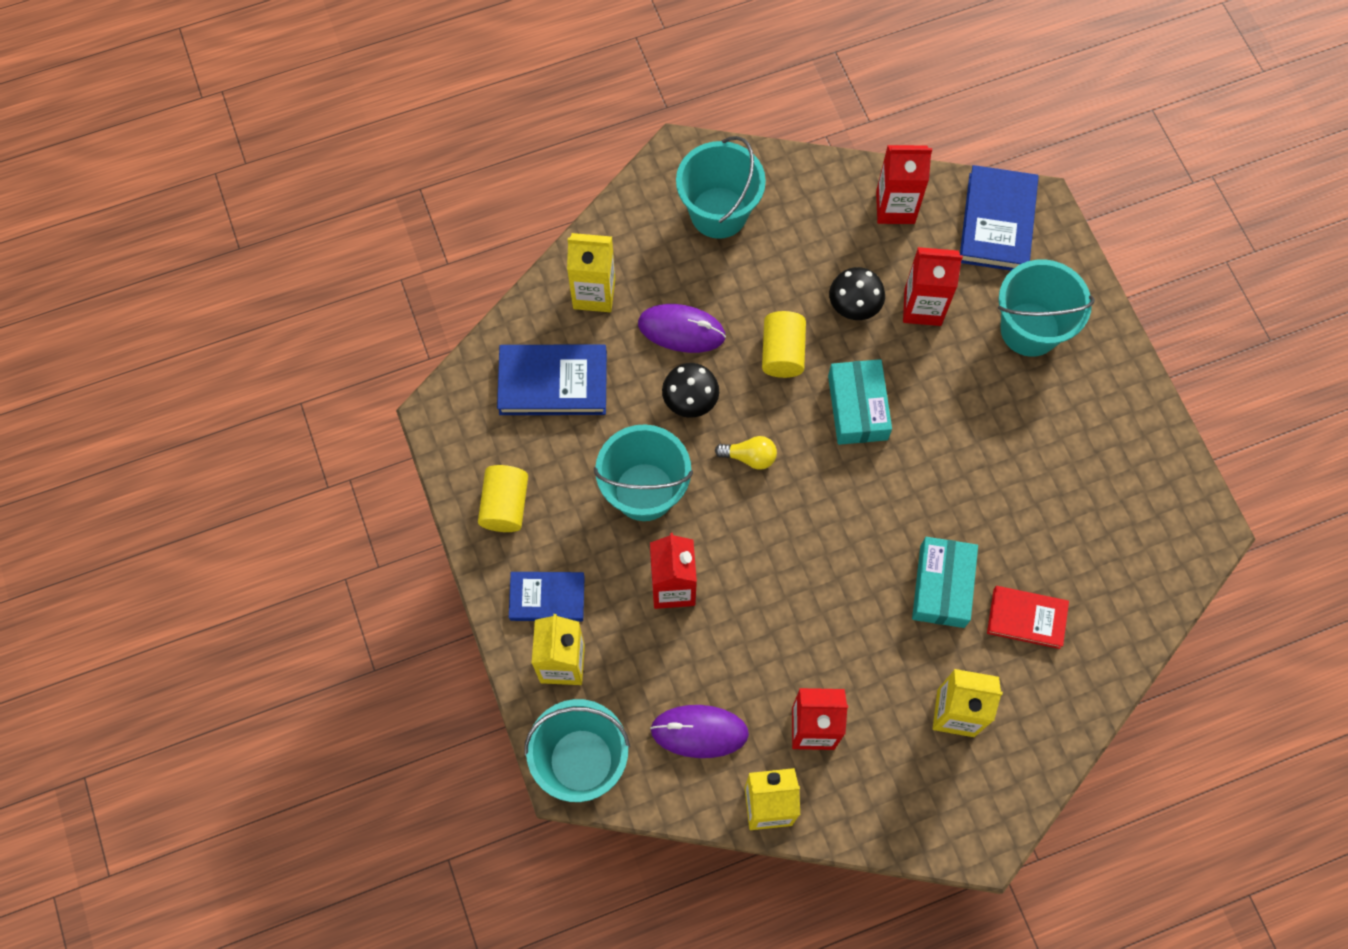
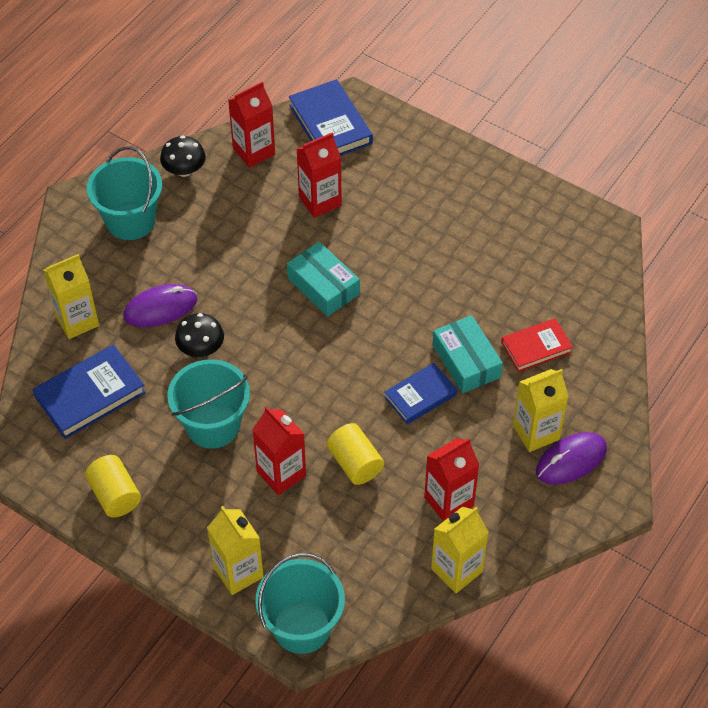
camera: 35 degrees left, 15 degrees down
(547, 598) = (194, 536): blue book -> blue book (420, 396)
(699, 732) = (372, 554): purple mouse -> purple mouse (571, 460)
(750, 457) = (272, 359): yellow light bulb -> none
(782, 353) = (244, 282): yellow cylinder -> yellow cylinder (355, 463)
(854, 305) = (272, 225): black mushroom -> black mushroom (184, 170)
(1030, 329) = (402, 175): turquoise bucket -> none

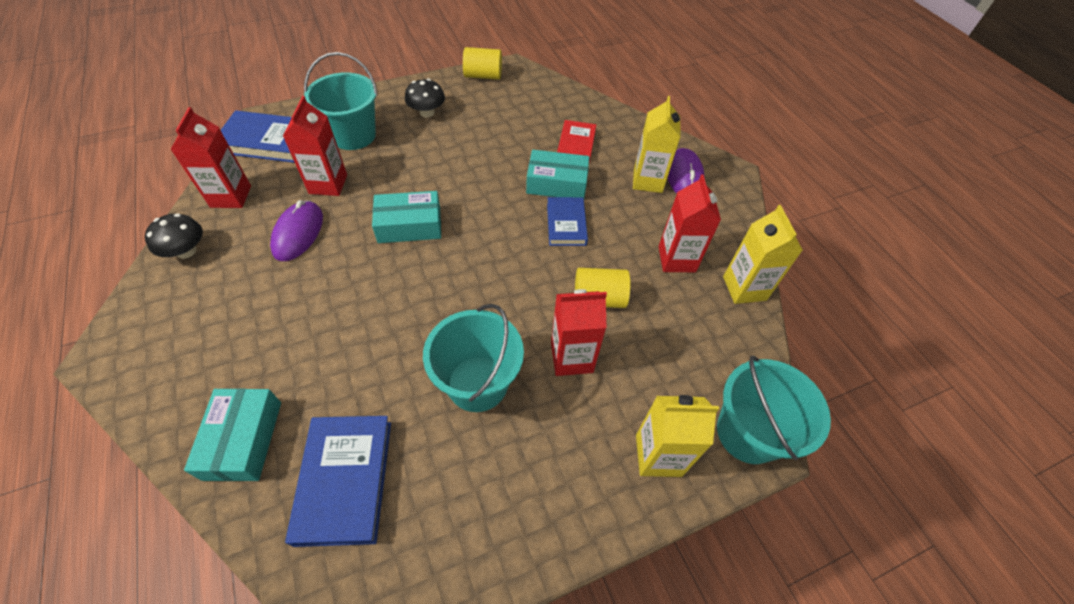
camera: 60 degrees left, 0 degrees up
(77, 321) = (243, 440): yellow carton -> turquoise box
(115, 495) = (489, 528): yellow cylinder -> yellow cylinder (483, 76)
(130, 221) = (186, 322): turquoise bucket -> turquoise bucket (353, 135)
(160, 308) = (308, 353): purple mouse -> purple mouse (298, 233)
(201, 348) = (385, 345): black mushroom -> black mushroom (427, 112)

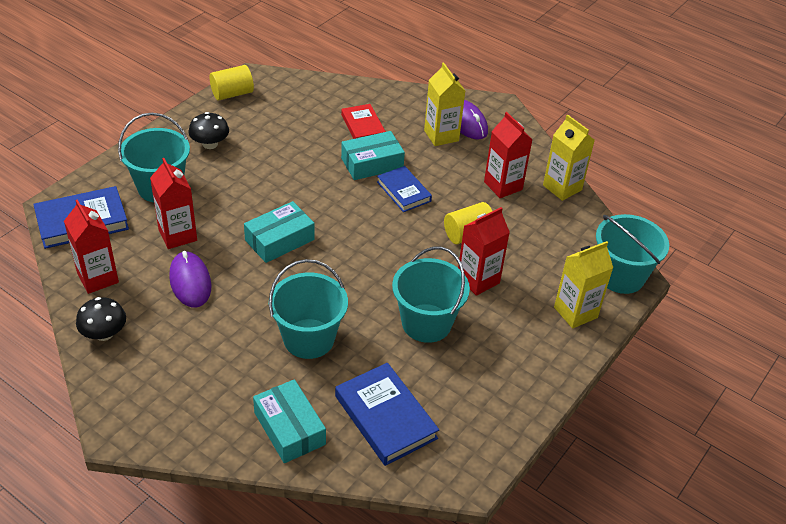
camera: 30 degrees left, 10 degrees down
(348, 343) = (309, 338): none -> turquoise bucket

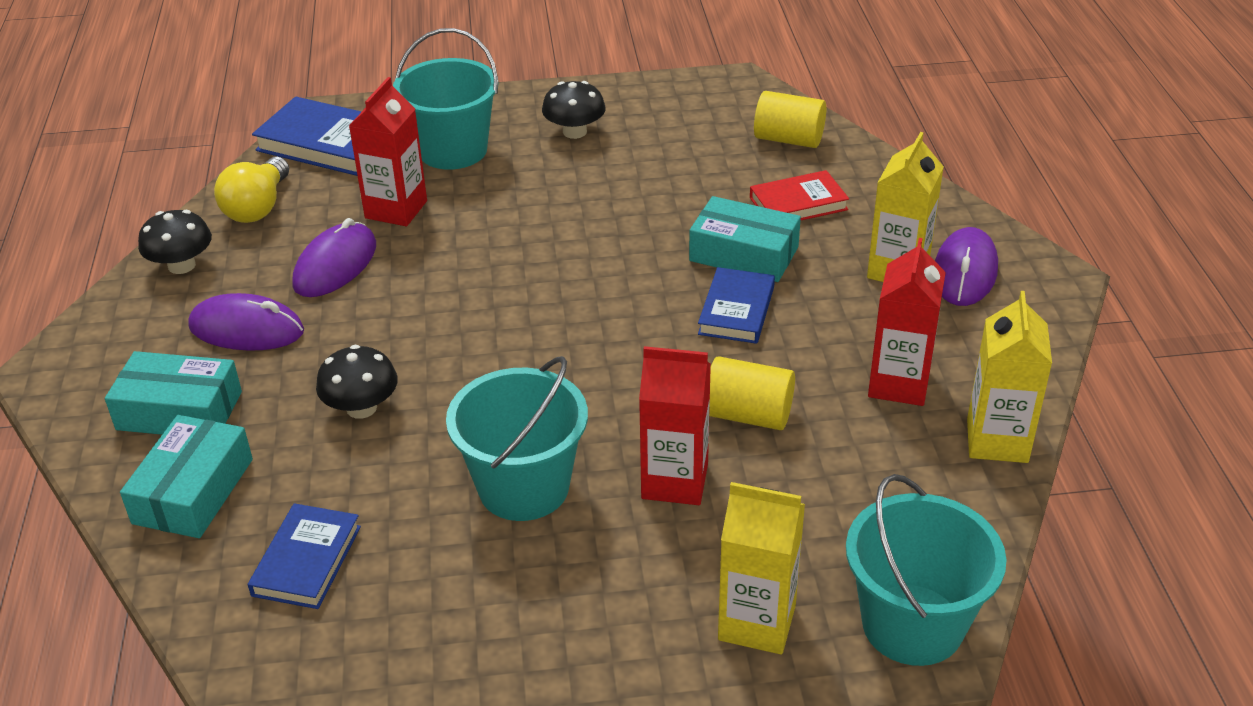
camera: 50 degrees right, 5 degrees down
(98, 278) = (258, 207): red carton -> yellow light bulb
(194, 341) = (246, 329): none -> purple mouse
(232, 94) = (683, 89): yellow cylinder -> yellow cylinder (788, 139)
(279, 240) = (495, 278): turquoise box -> turquoise box (179, 410)
(309, 338) = (361, 408): turquoise bucket -> black mushroom
(363, 126) = (798, 204): red book -> red book turned 45 degrees clockwise
(385, 417) = (307, 561): blue book -> blue book, size x0.65

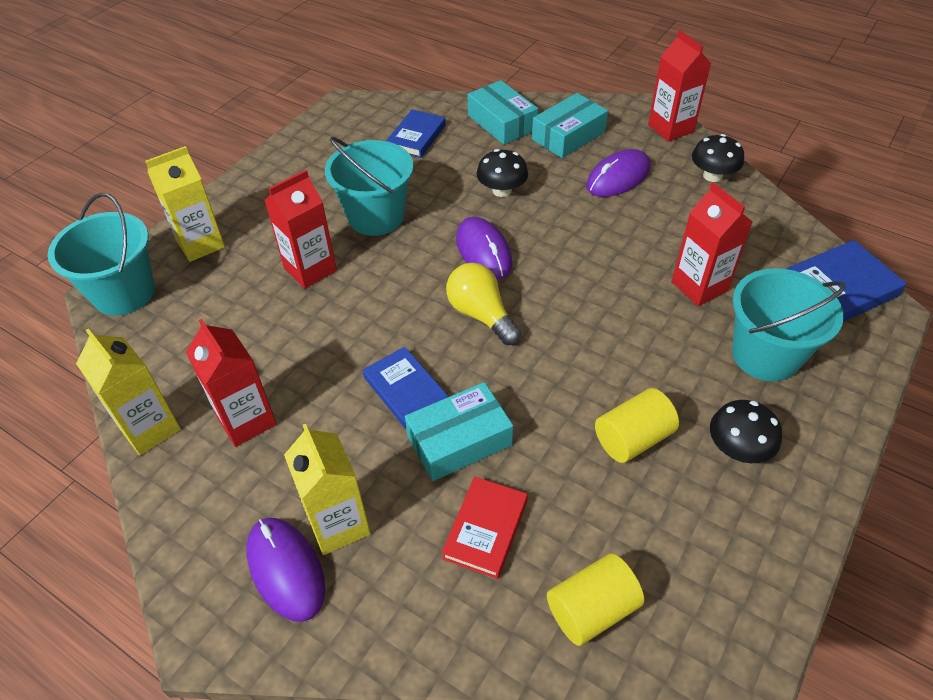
camera: 130 degrees right, 10 degrees up
(91, 333) = (670, 128): none -> red carton
(258, 207) = (759, 226): yellow light bulb -> yellow light bulb (481, 314)
(307, 561) = (416, 137): blue book -> blue book turned 60 degrees clockwise
(335, 265) = (653, 233): purple mouse -> purple mouse (483, 251)
(748, 415) = (315, 329): yellow cylinder -> yellow cylinder (632, 438)

